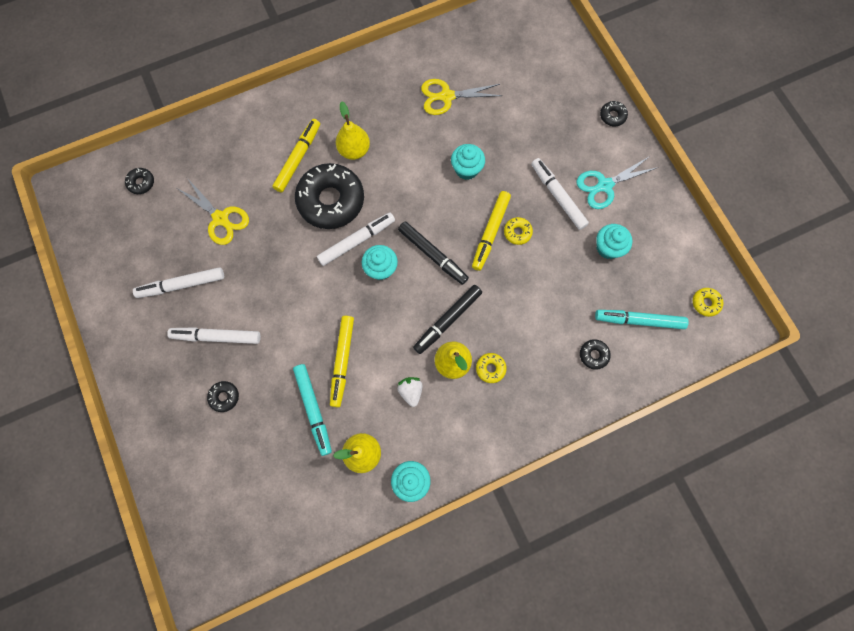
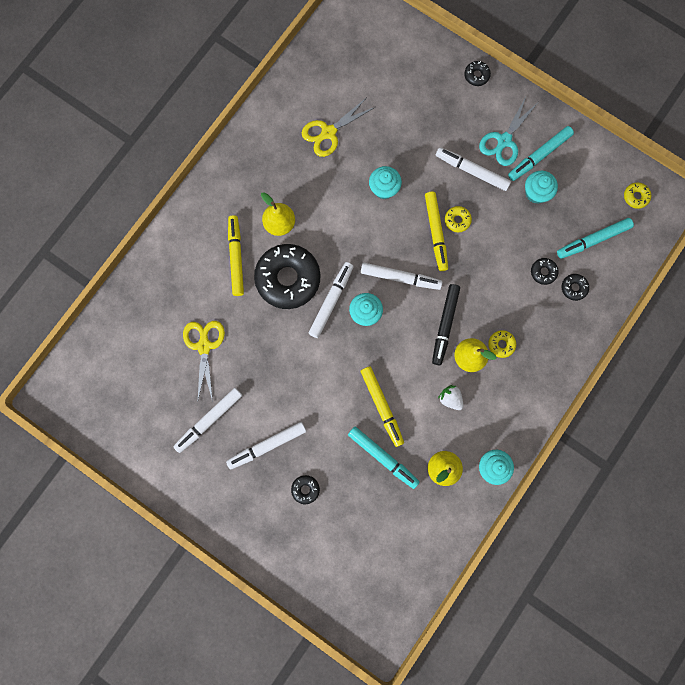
camera: 30 degrees left, 5 degrees up
(141, 183) = (114, 354): black donut -> black donut (543, 272)
(220, 218) = (204, 346): yellow scissors -> yellow scissors turned 105 degrees counterclockwise
(433, 255) = (400, 278): black marker -> white marker
(630, 216) = (539, 156): none -> turquoise marker

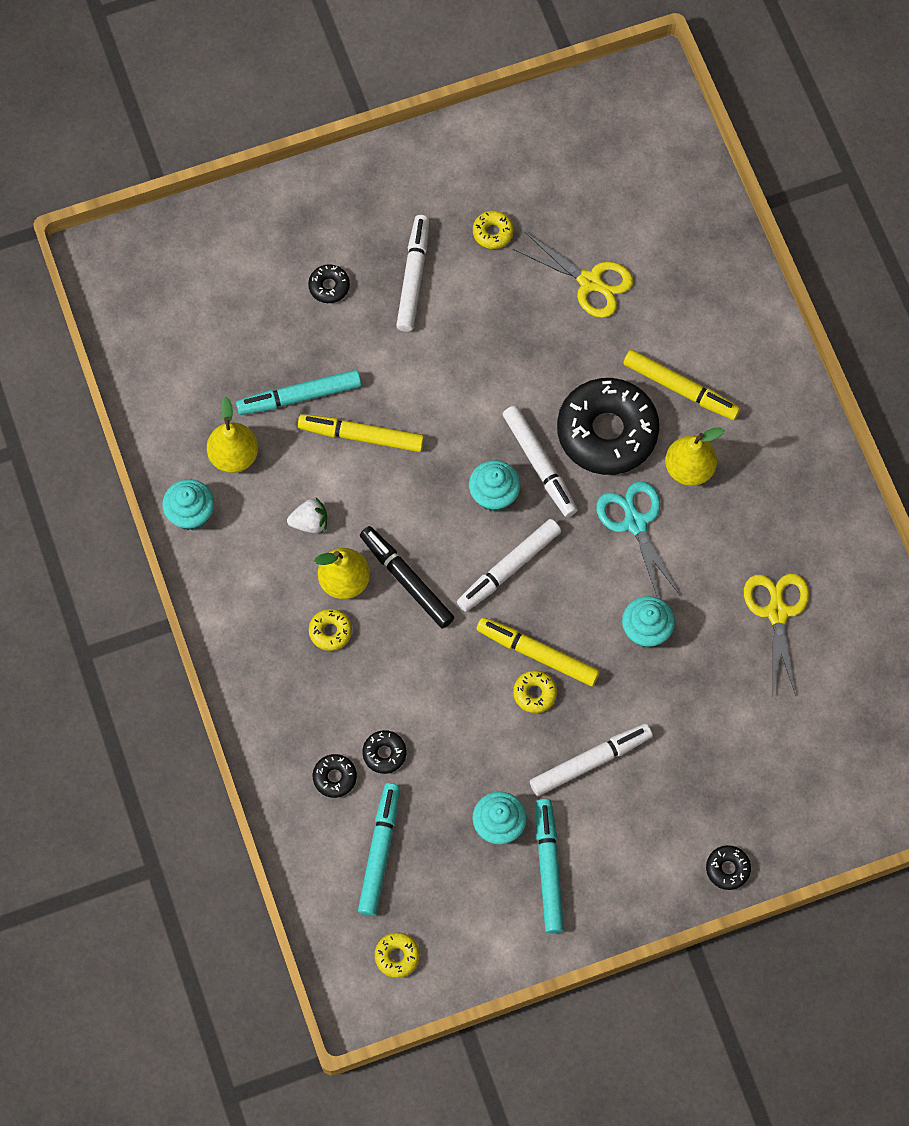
camera: 125 degrees right, 10 degrees down
(209, 420) = (493, 232): white marker -> yellow donut
(504, 141) = (604, 836): turquoise scissors -> turquoise scissors (635, 523)

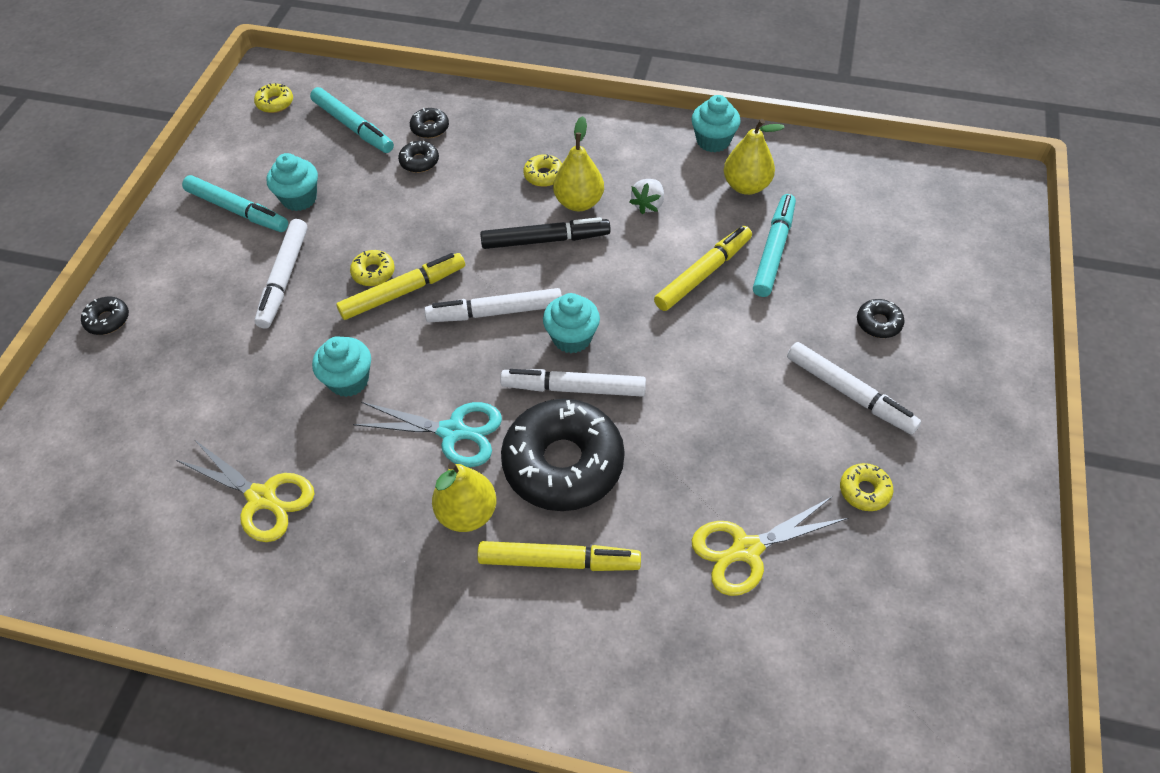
camera: 125 degrees right, 15 degrees down
(508, 568) = (495, 312): white marker -> white marker turned 90 degrees counterclockwise
(680, 389) = (559, 561): yellow marker -> yellow marker turned 150 degrees counterclockwise

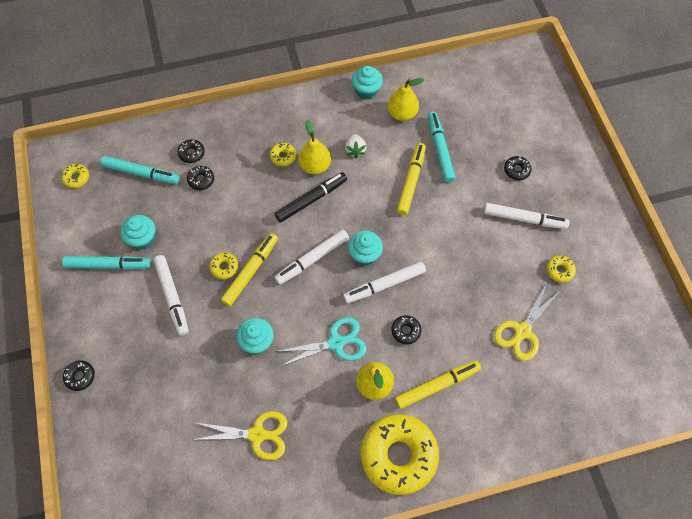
camera: 30 degrees left, 10 degrees up
(434, 630) = (398, 455): none -> yellow donut
(563, 463) = (406, 331): black donut -> black donut, size x0.42

